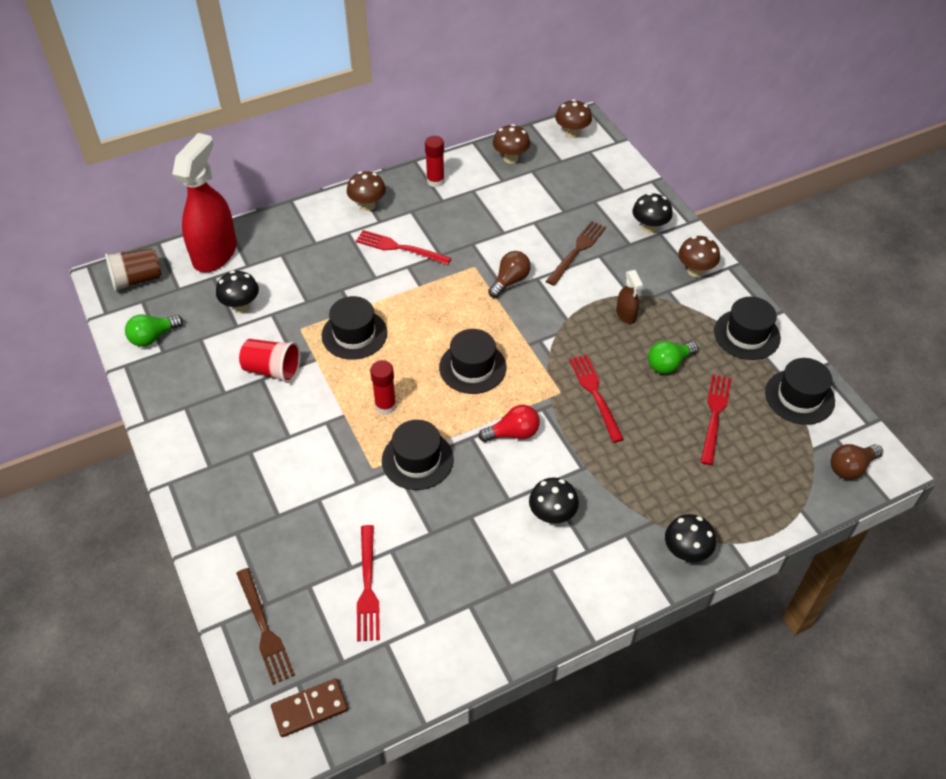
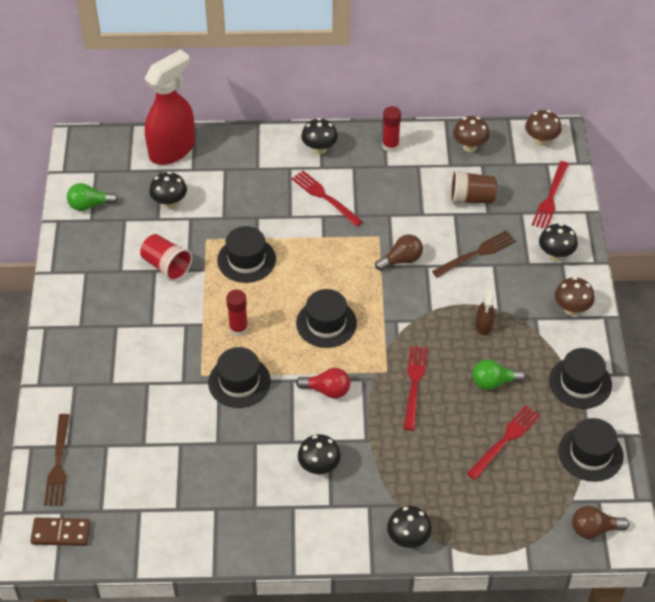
camera: 25 degrees right, 0 degrees up
(137, 280) = (100, 151): brown cup -> brown cup (471, 198)
(367, 205) = (319, 149): brown mushroom -> black mushroom
(368, 588) = (147, 465): red fork -> red fork (550, 198)

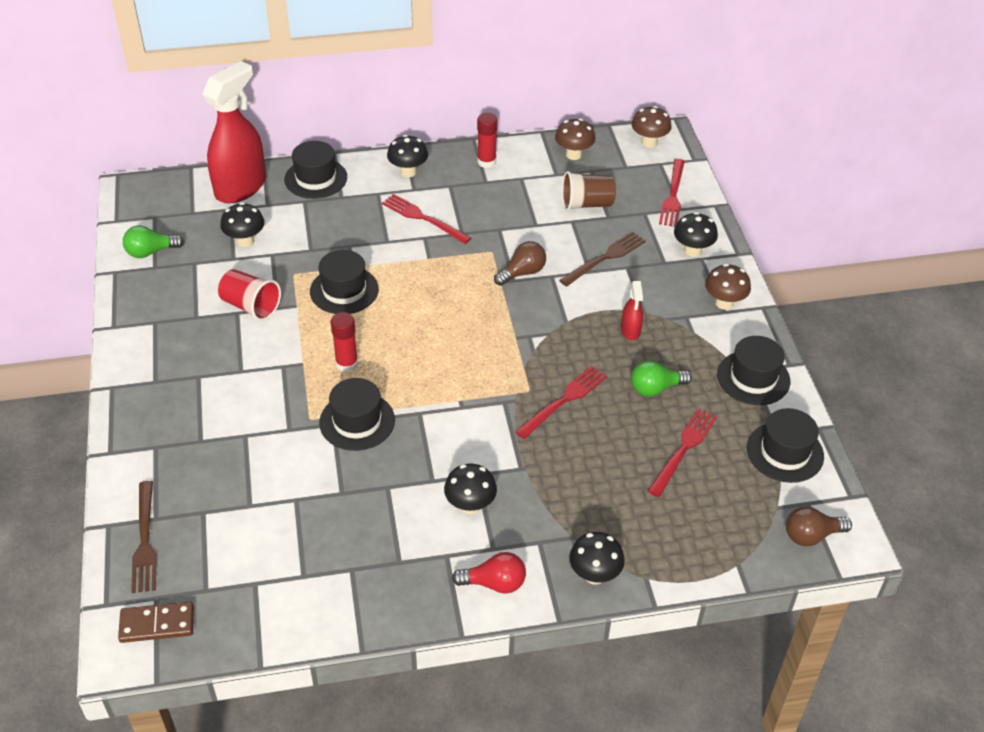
camera: 10 degrees left, 5 degrees down
(326, 323) = (449, 347): black hat -> black hat (315, 178)
(327, 390) = (464, 419): red light bulb -> red light bulb (494, 583)
(414, 383) = (564, 400): red fork -> red fork turned 45 degrees clockwise
(484, 326) = (630, 331): brown spray bottle -> red spray bottle

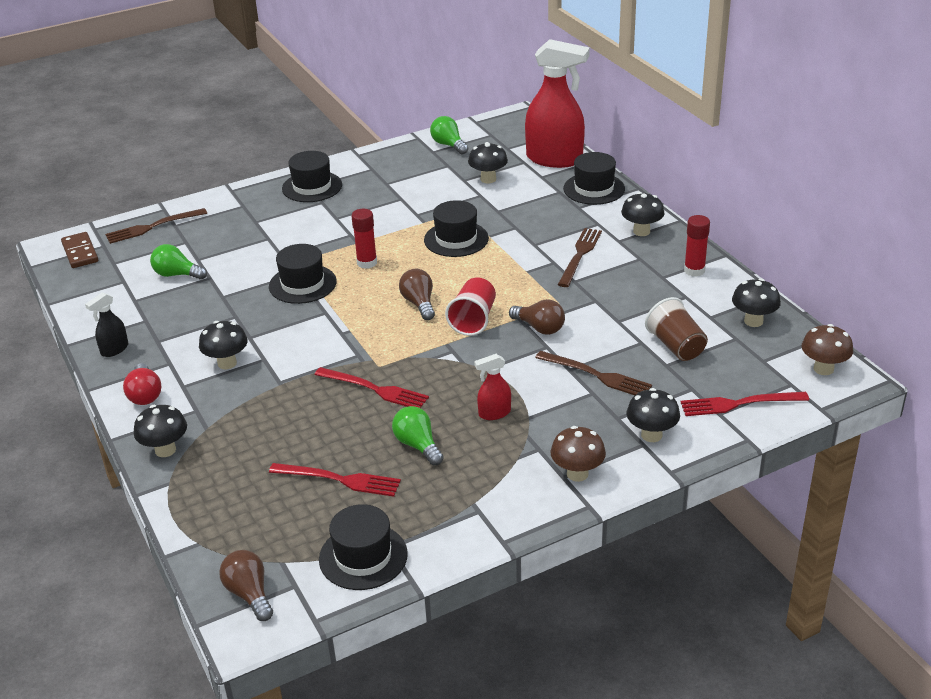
camera: 75 degrees right, 10 degrees down
(250, 306) = (411, 202): red cup -> red cup (473, 320)
(272, 529) = (177, 274): none -> green light bulb
(396, 604) = (114, 349): none -> black spray bottle
(422, 218) = (580, 254): red fork -> brown fork
(442, 341) = (419, 303): none -> brown light bulb
(573, 155) = (753, 321): brown mushroom -> black mushroom
(753, 378) = (467, 515): black hat -> black hat (312, 187)

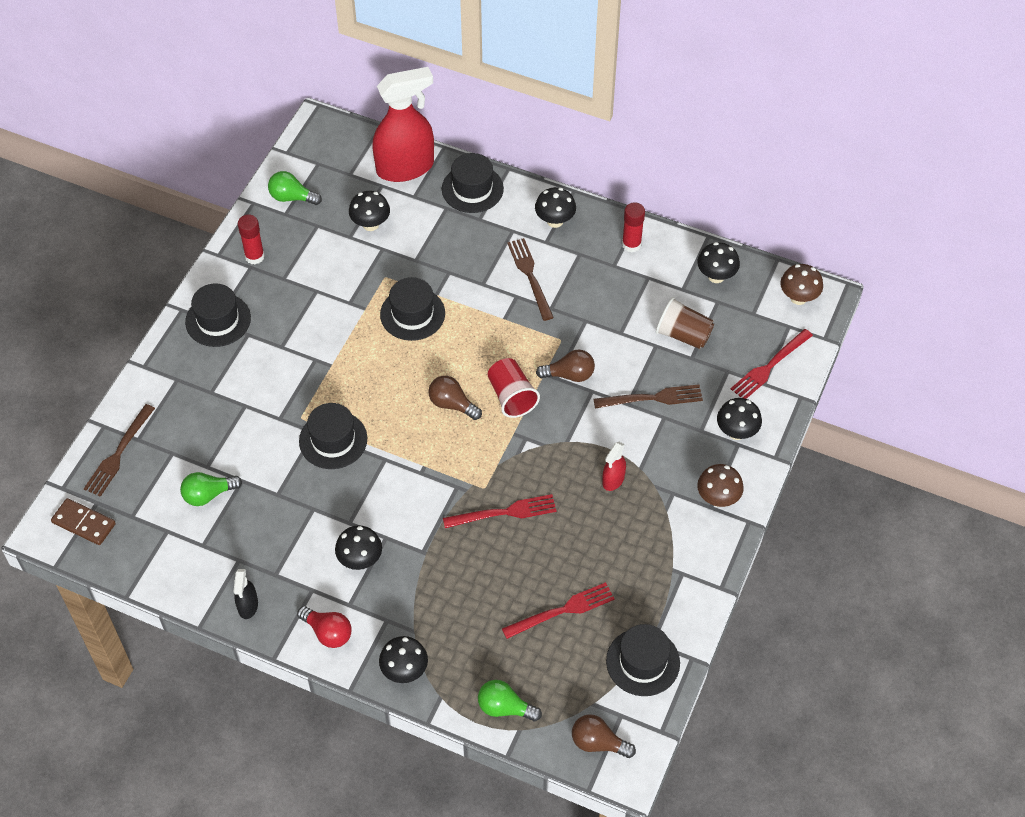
camera: 40 degrees left, 20 degrees up
(367, 263) = (363, 384): red glue stick -> red glue stick (254, 256)
(418, 445) = (587, 544): green light bulb -> green light bulb (504, 708)

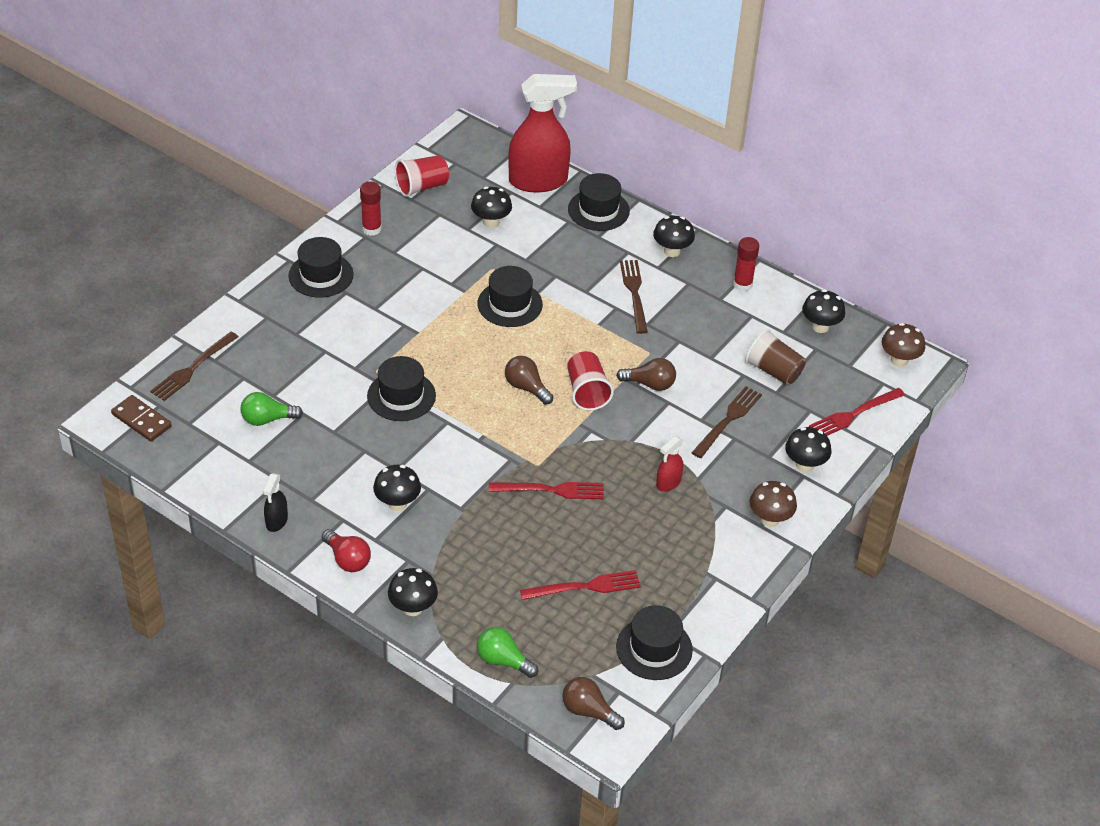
camera: 10 degrees right, 10 degrees down
(292, 197) = (422, 187): green light bulb -> red cup
(653, 398) = (728, 419): brown fork -> brown fork turned 60 degrees counterclockwise

